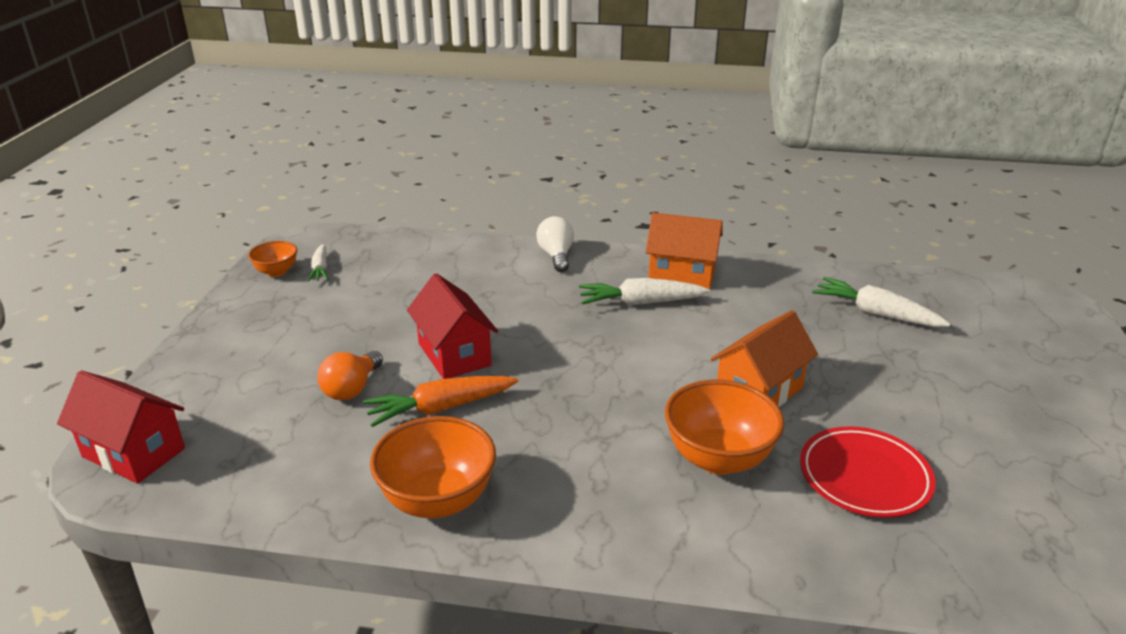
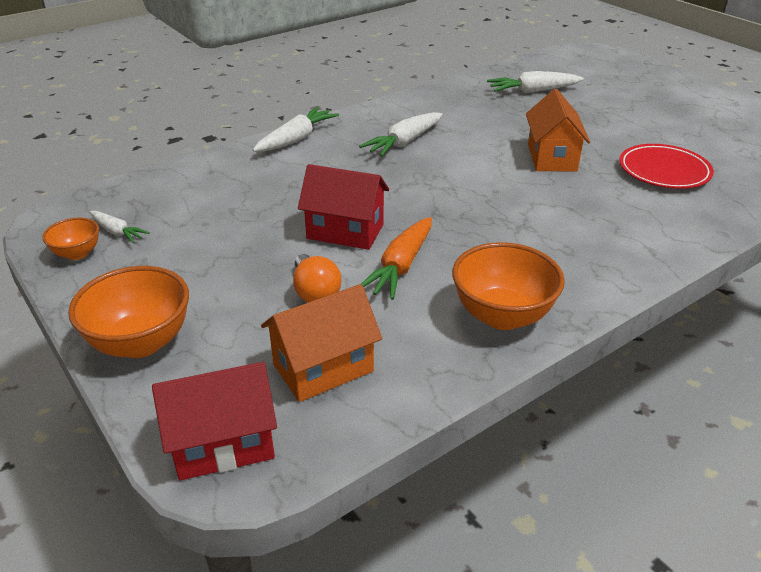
camera: 45 degrees left, 5 degrees up
(556, 256) = (296, 139): white light bulb -> white carrot
(682, 274) = (398, 115): orange house -> orange house (323, 368)
(718, 459) = (594, 201): orange bowl -> orange bowl (141, 342)

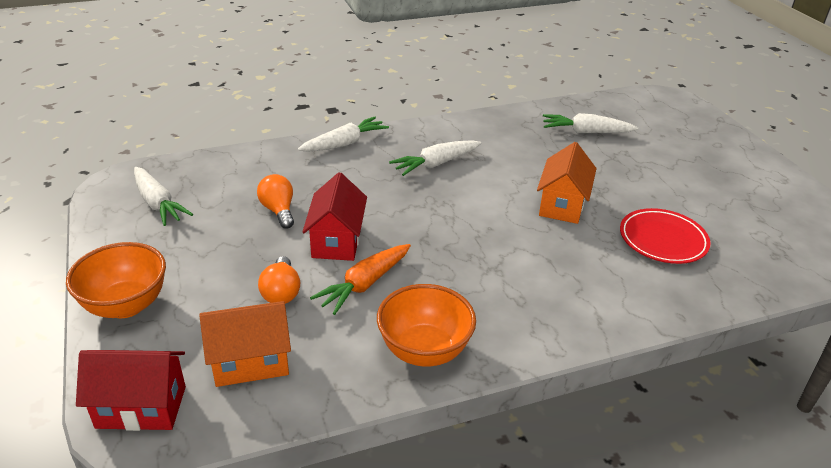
camera: 15 degrees right, 0 degrees up
(77, 253) = (119, 216): orange bowl -> none
(117, 232) = (157, 203): white carrot -> white carrot, size x1.66
(263, 214) = (278, 211): none -> orange light bulb
(345, 231) = (337, 241): red house -> red house turned 60 degrees clockwise

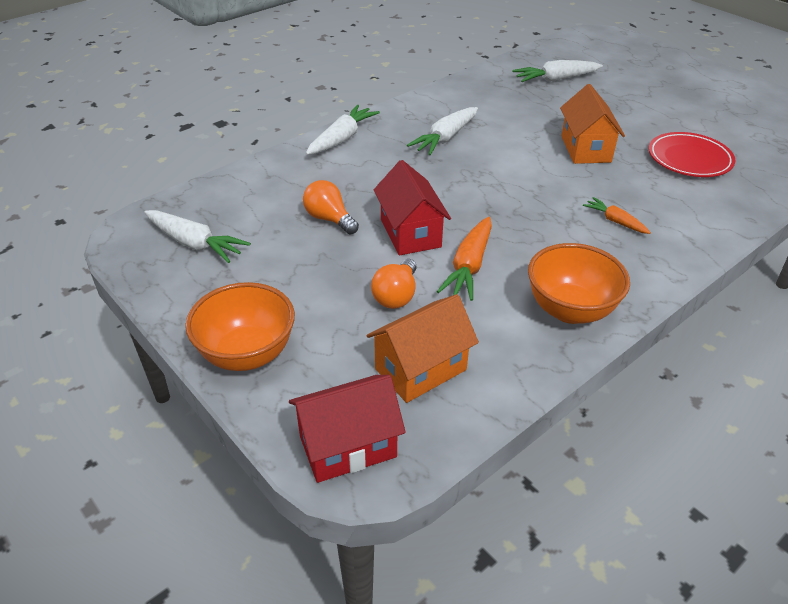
camera: 20 degrees left, 5 degrees up
(281, 292) = (396, 296): orange light bulb -> orange light bulb turned 45 degrees clockwise
(535, 280) = (615, 221): none -> orange carrot

